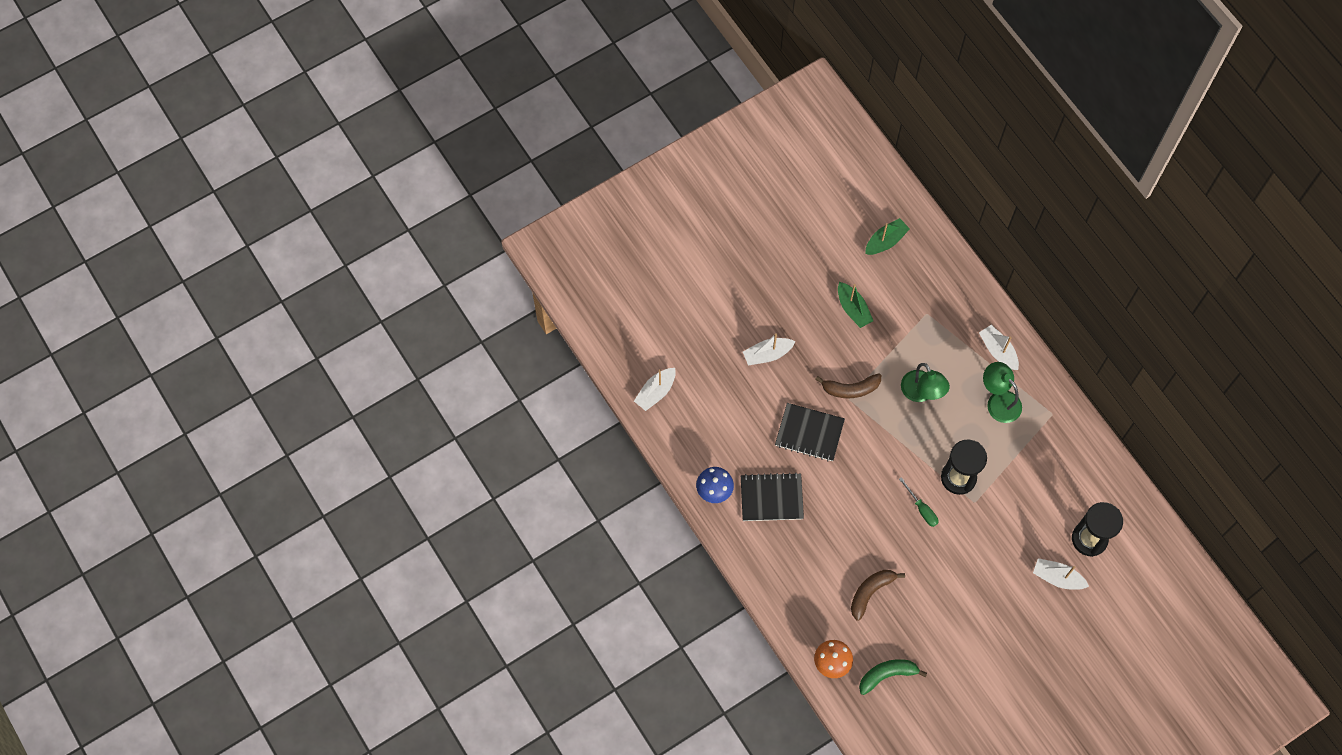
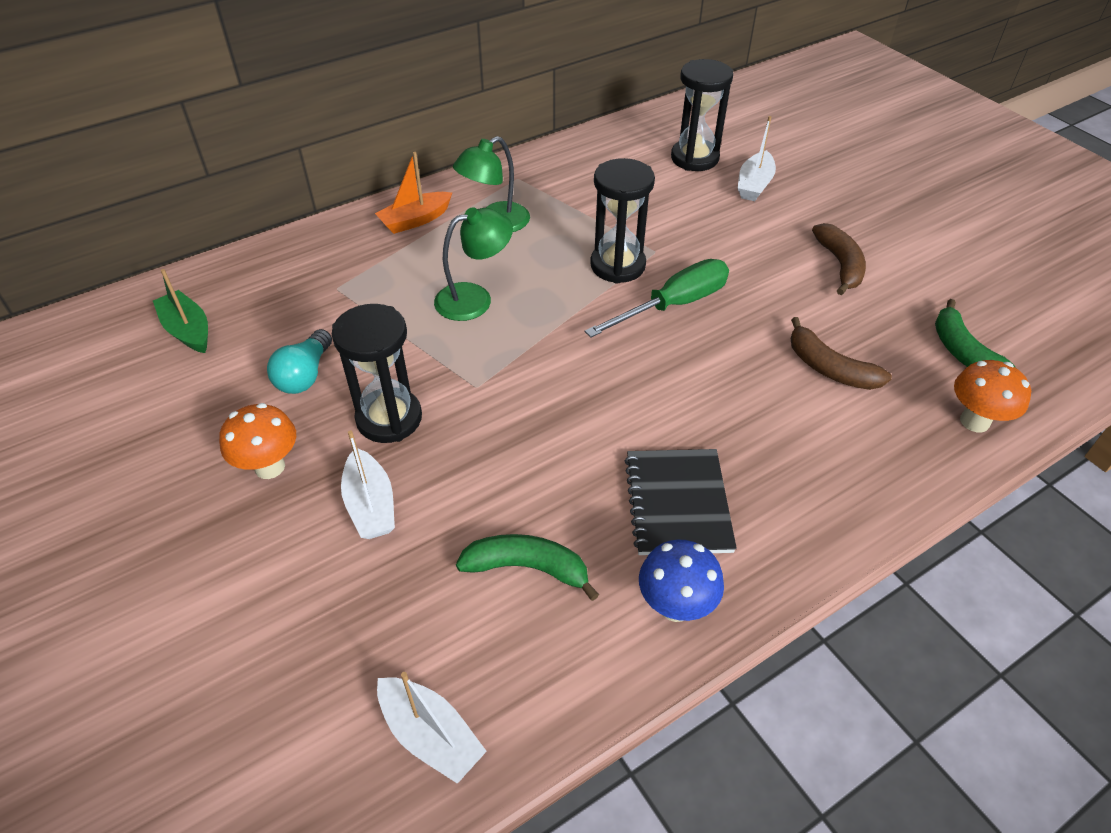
camera: 90 degrees left, 20 degrees down
(733, 427) = (527, 568): none -> green banana
(789, 304) = (270, 467): none -> orange mushroom
(809, 433) = (542, 442): black notebook -> none
(823, 356) = (389, 418): none -> black hourglass
(850, 389) = (459, 383): brown banana -> brown banana (840, 265)
(853, 309) = (305, 375): green boat -> turquoise light bulb
(921, 509) = (673, 305): green screwdriver -> green screwdriver, size x1.78
(998, 351) = (415, 220): white boat -> orange boat

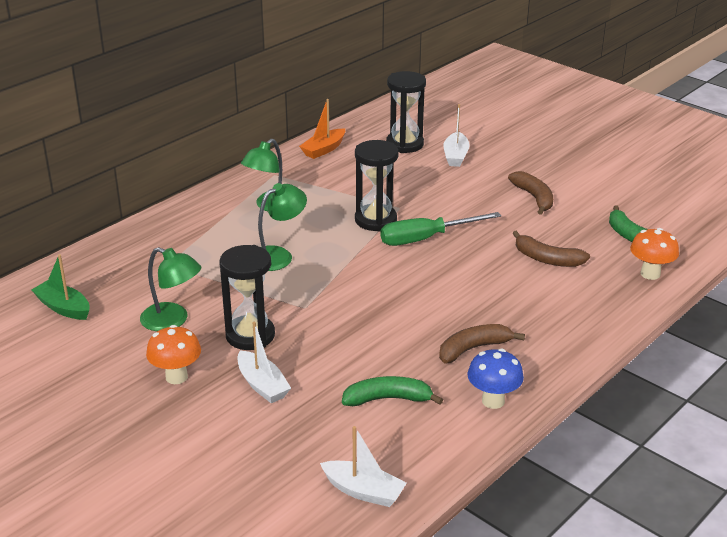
camera: 15 degrees left, 15 degrees down
(305, 375) = (172, 320): turquoise light bulb -> green lamp
(415, 220) = (207, 213): orange boat -> orange boat (323, 149)
(673, 305) = (426, 238): green screwdriver -> green screwdriver turned 150 degrees counterclockwise
(677, 503) = (473, 349): black notebook -> brown banana

